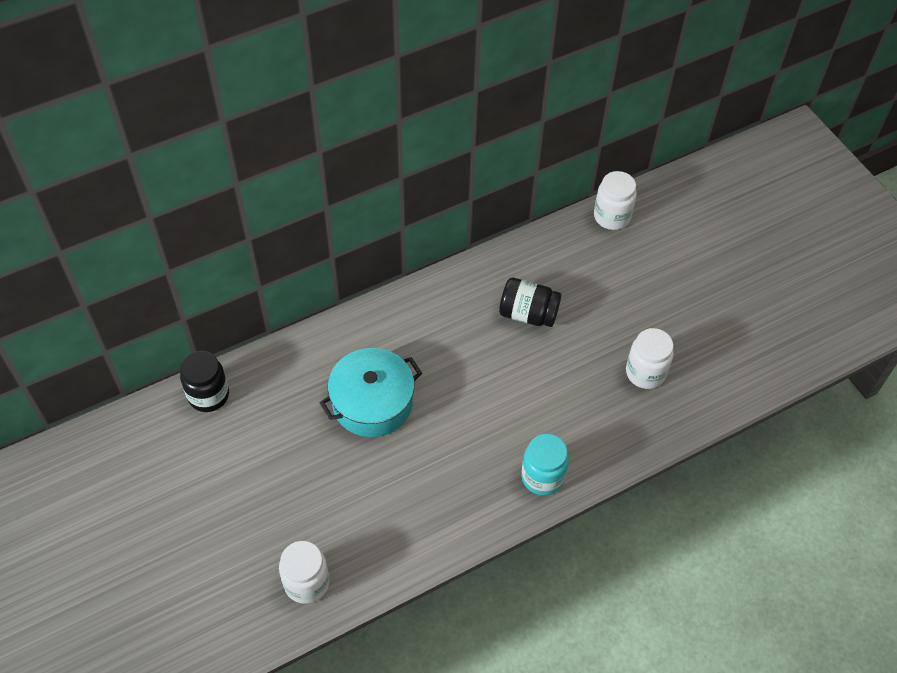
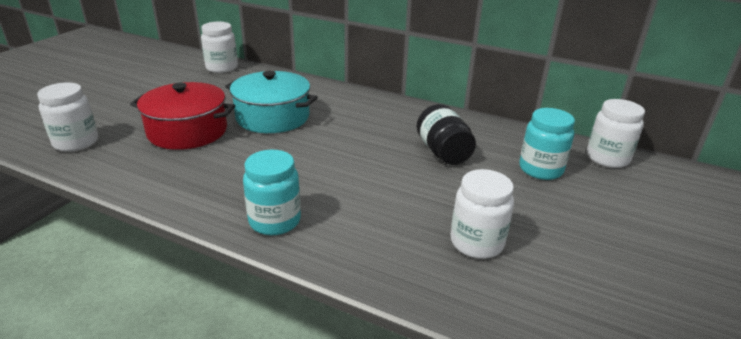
camera: 55 degrees right, 25 degrees down
(208, 395) = (222, 68): black jar -> white jar
(350, 483) = (187, 131): none -> red pot
(595, 270) = (540, 169): none -> turquoise jar

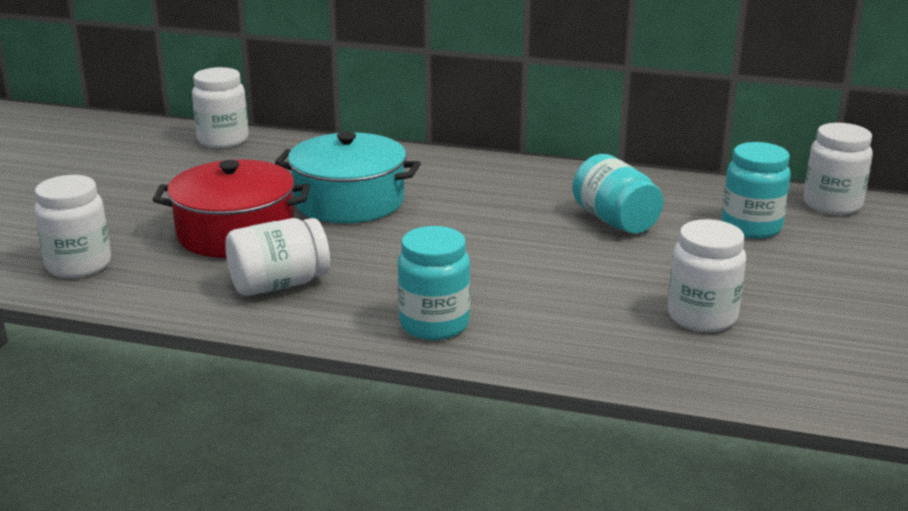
camera: 10 degrees left, 5 degrees down
(189, 173) = (279, 284): none -> white jar
(443, 152) = (615, 220): black jar -> turquoise jar

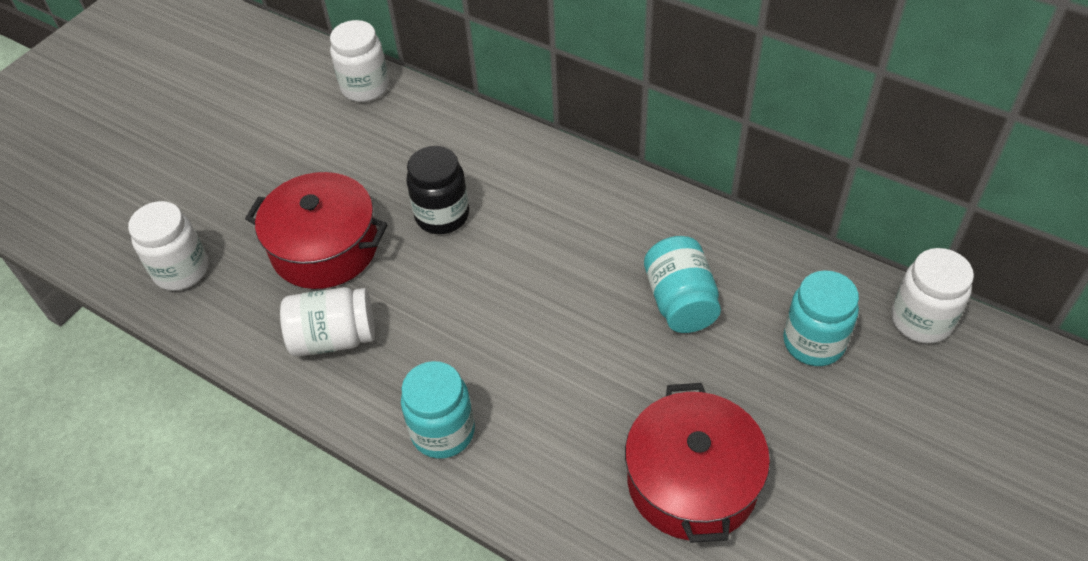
camera: 20 degrees right, 25 degrees up
(349, 201) = (442, 215): turquoise pot -> black jar
(702, 317) = (692, 481): white jar -> red pot

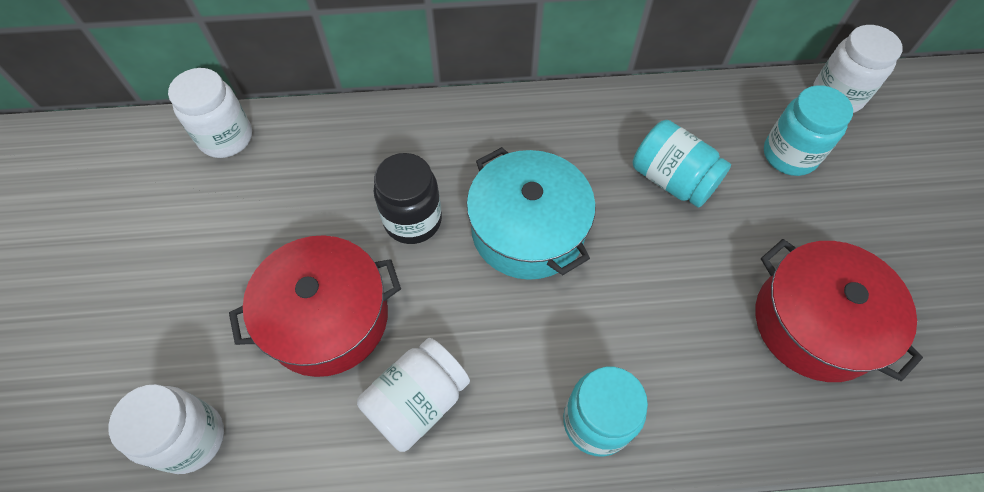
camera: 40 degrees left, 10 degrees up
(522, 271) = (528, 229): none -> turquoise pot

